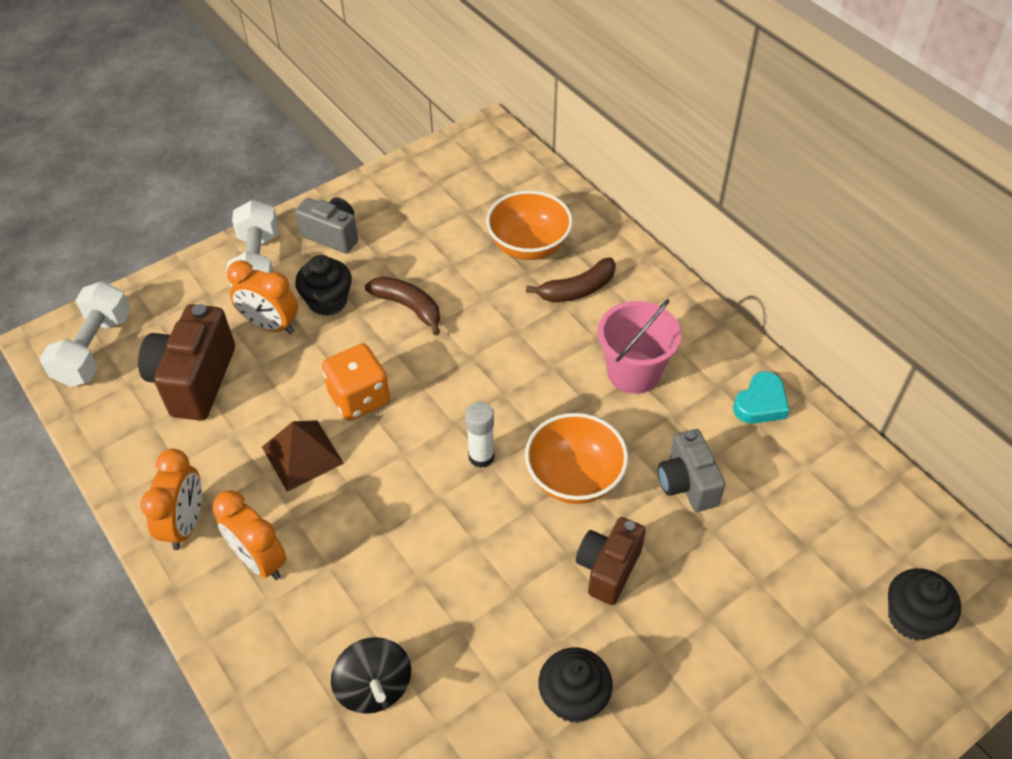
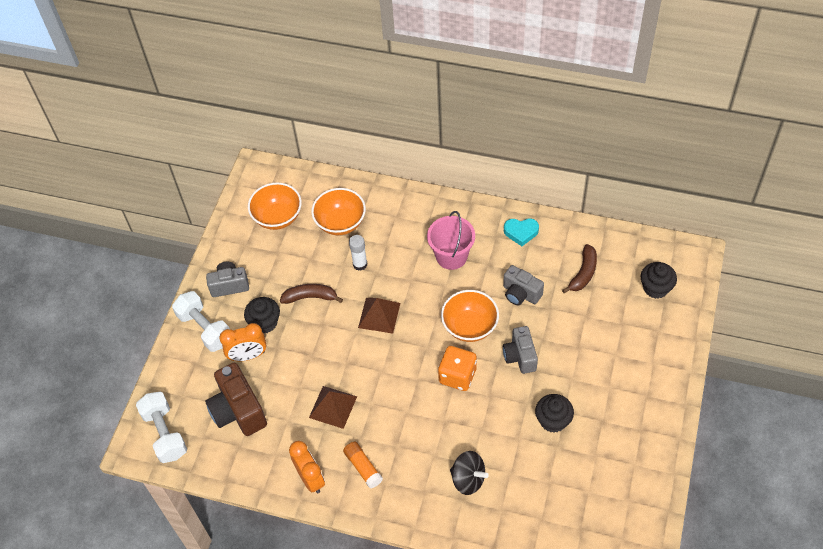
camera: 35 degrees left, 5 degrees up
(259, 560) = (363, 467): orange clock -> orange glue stick
(359, 398) = (332, 360): orange dice -> orange dice (457, 376)
(461, 196) = (277, 217): none -> orange bowl
(469, 383) = (379, 315): none -> brown pyramid
(481, 456) = (418, 346): white glue stick -> white glue stick (360, 264)
(578, 289) = (387, 231): brown banana -> brown banana (583, 273)
(608, 569) = (520, 356): brown camera -> grey camera
(760, 403) = (521, 232): turquoise heart -> turquoise heart turned 90 degrees clockwise

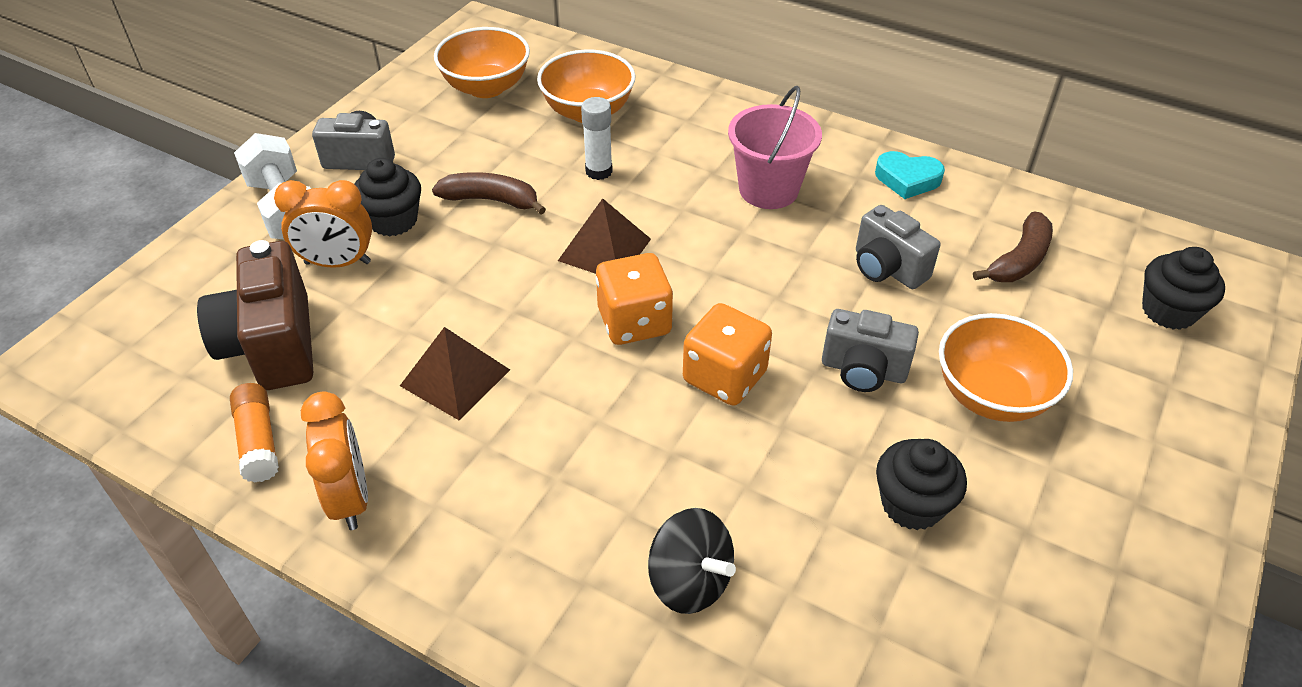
camera: 10 degrees right, 10 degrees down
(165, 433) = (117, 353): white dumbbell -> none
(363, 467) = (468, 502): orange glue stick -> orange glue stick (258, 441)
(407, 355) = (634, 322): none -> orange dice
(469, 326) = (773, 300): orange bowl -> orange bowl (991, 396)
(520, 356) = (863, 370): grey camera -> grey camera turned 75 degrees counterclockwise

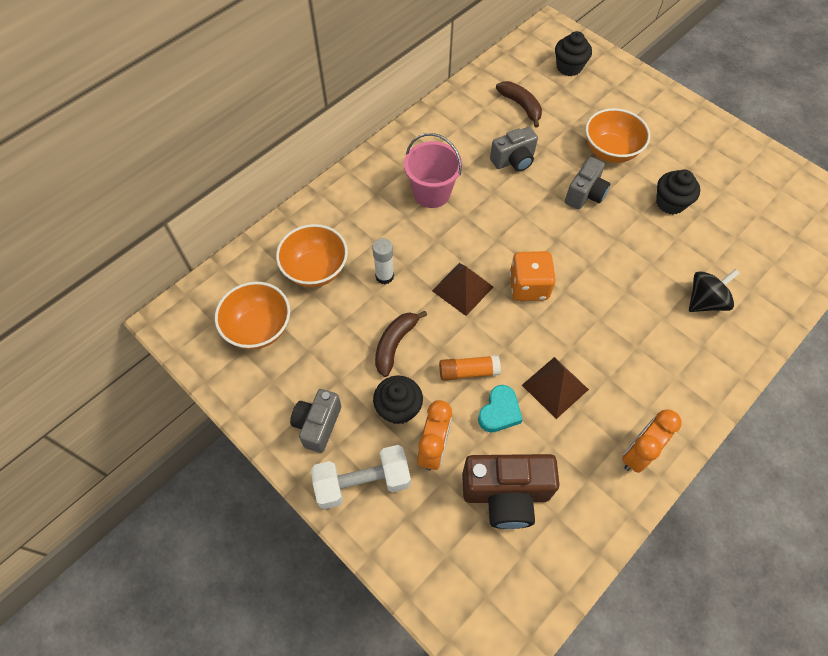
camera: 75 degrees left, 15 degrees up
(258, 441) = (588, 504): orange glue stick -> orange glue stick (468, 371)
(350, 498) = (638, 453): orange clock -> orange clock turned 45 degrees counterclockwise
(725, 377) = (579, 254): orange dice -> none
(907, 179) = (443, 127): turquoise heart -> turquoise heart (499, 412)

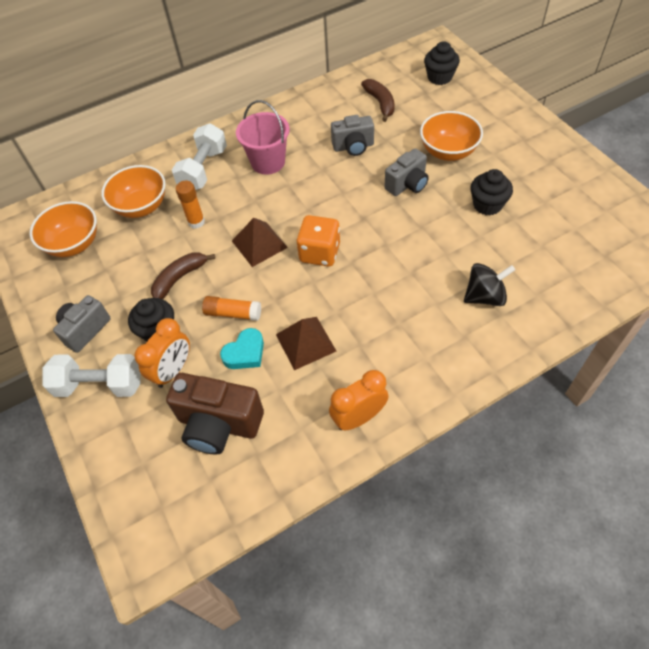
camera: 20 degrees right, 5 degrees down
(365, 213) = (203, 169): none -> white dumbbell
(384, 276) = (196, 222): white glue stick -> orange glue stick

